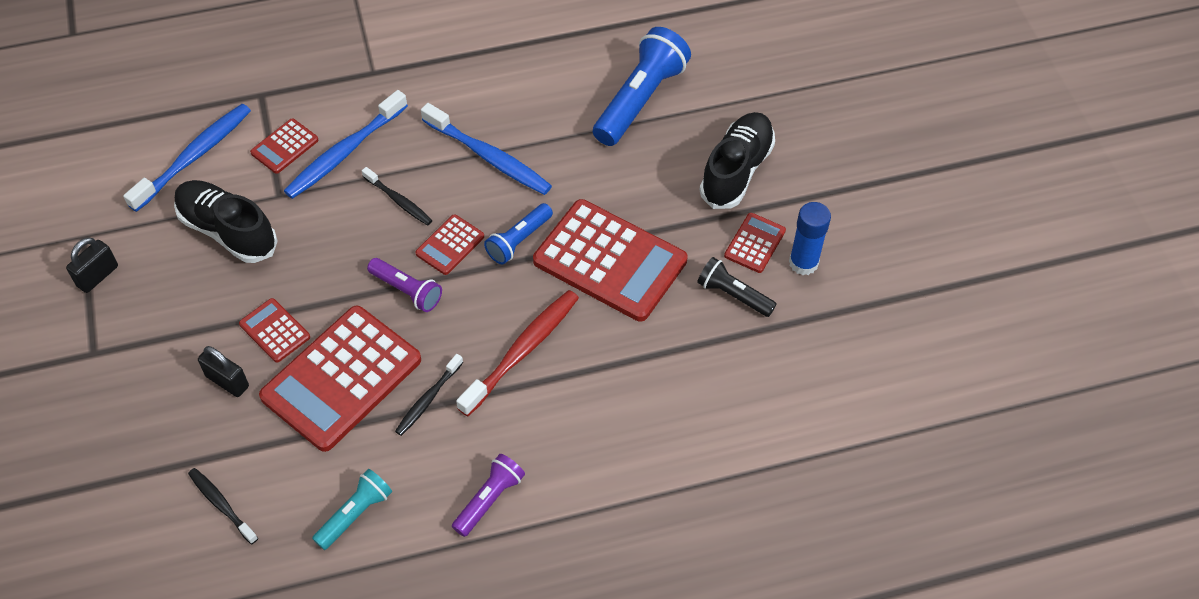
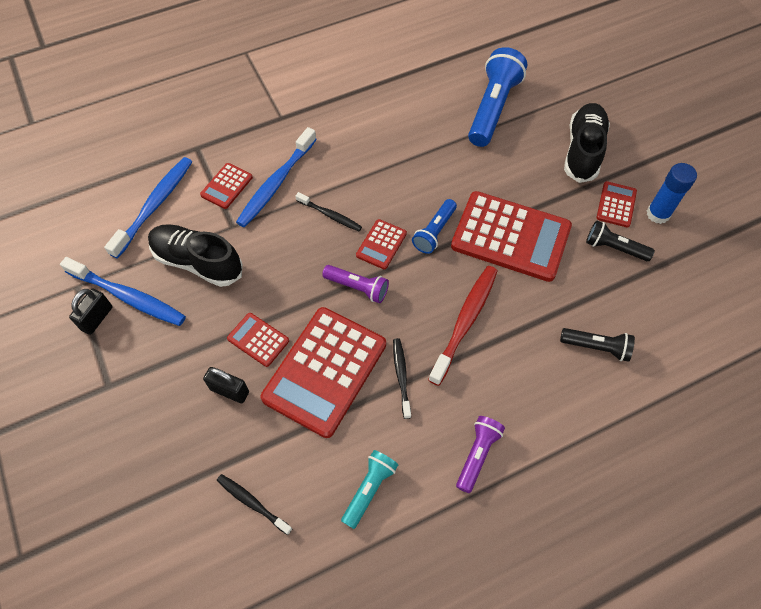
camera: 10 degrees left, 5 degrees up
(428, 399) = (401, 376): black toothbrush -> black toothbrush turned 150 degrees clockwise
(489, 157) = (391, 169): blue toothbrush -> blue toothbrush (128, 297)
(670, 406) = (596, 347): none -> black flashlight

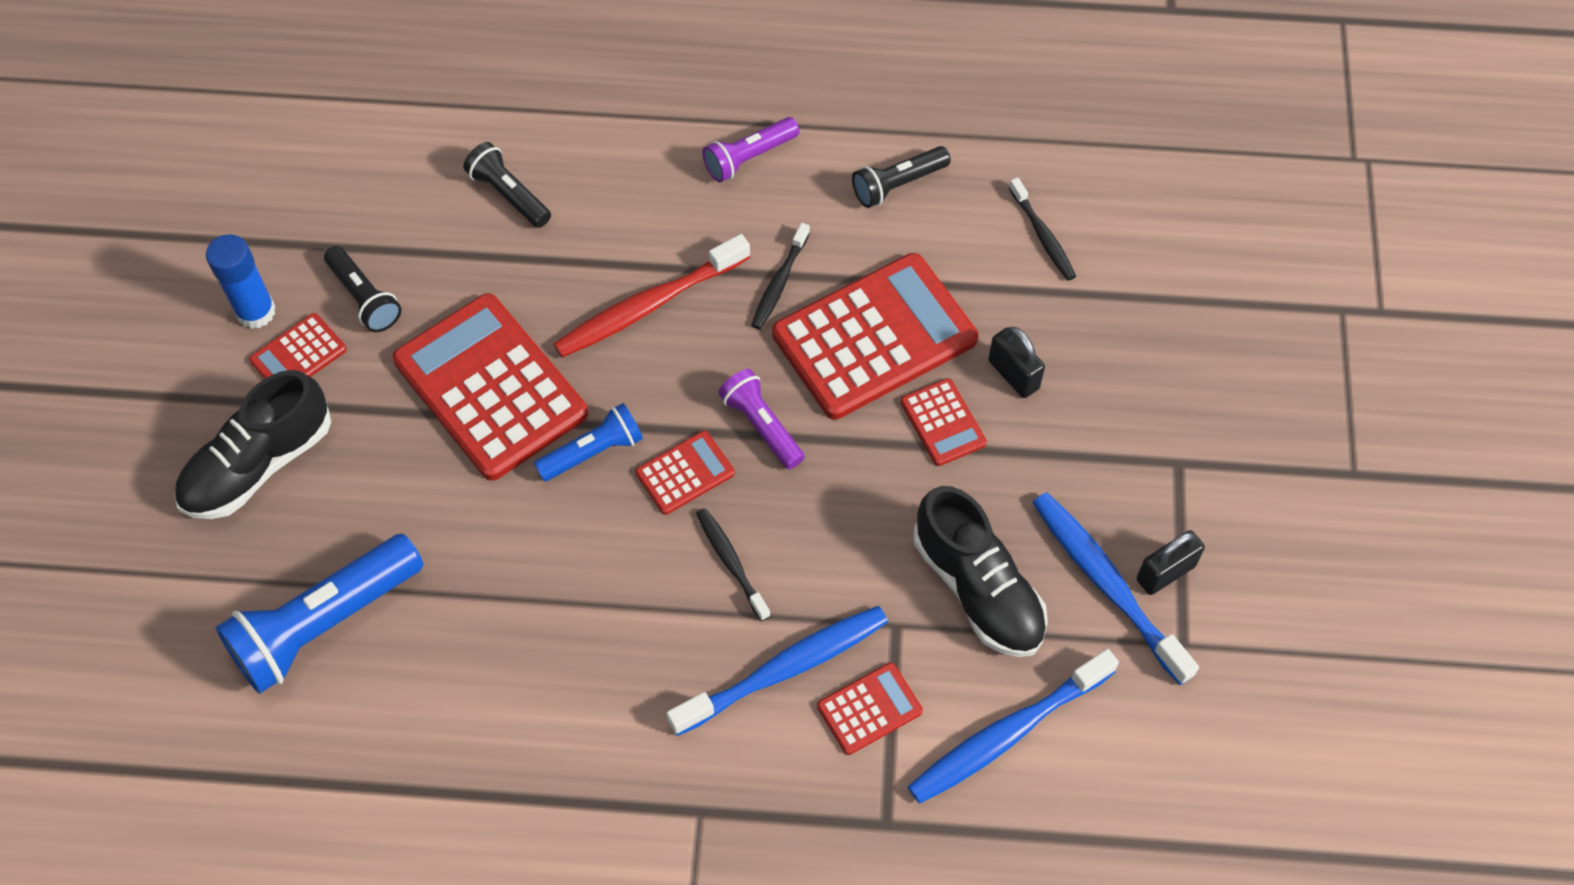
camera: 150 degrees left, 0 degrees up
(369, 489) = (898, 184): turquoise flashlight -> black flashlight

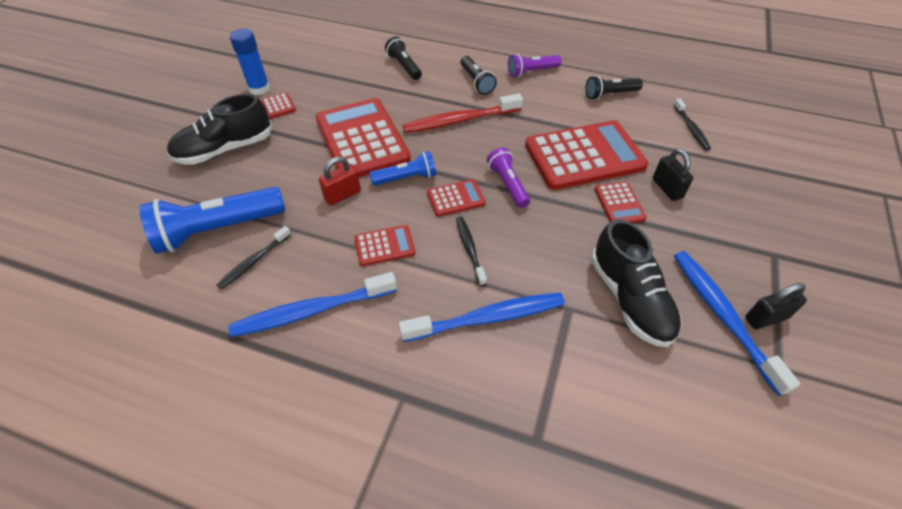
camera: 15 degrees right, 10 degrees down
(364, 298) = (315, 92): black flashlight -> black flashlight (476, 82)
(500, 510) = (342, 195): none -> red padlock
(779, 282) = (535, 123): black toothbrush -> black toothbrush (254, 261)
(869, 709) = (540, 357): red calculator -> red calculator (384, 246)
(1007, 734) = (640, 399): blue toothbrush -> blue toothbrush (312, 311)

